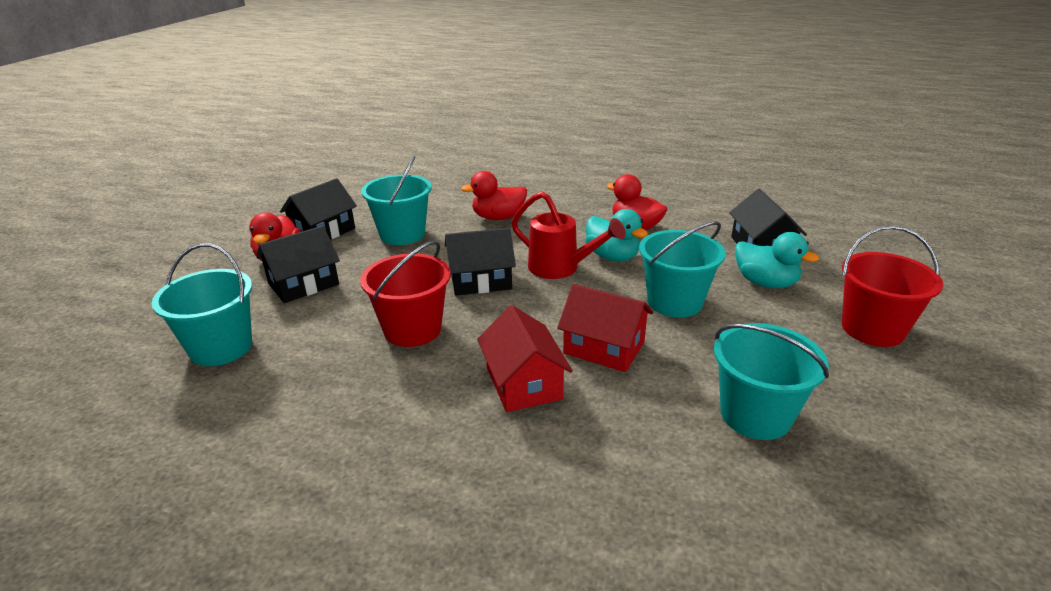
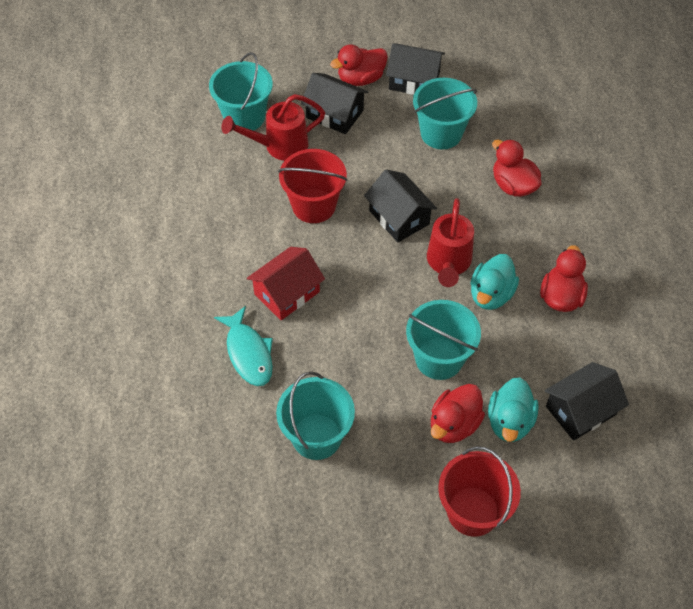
camera: 65 degrees right, 25 degrees up
(300, 332) = (279, 146): none -> red watering can
(599, 443) = (248, 353): none -> turquoise fish
(604, 348) = (350, 327): red house -> none
(761, 313) = (454, 424): none -> red duck

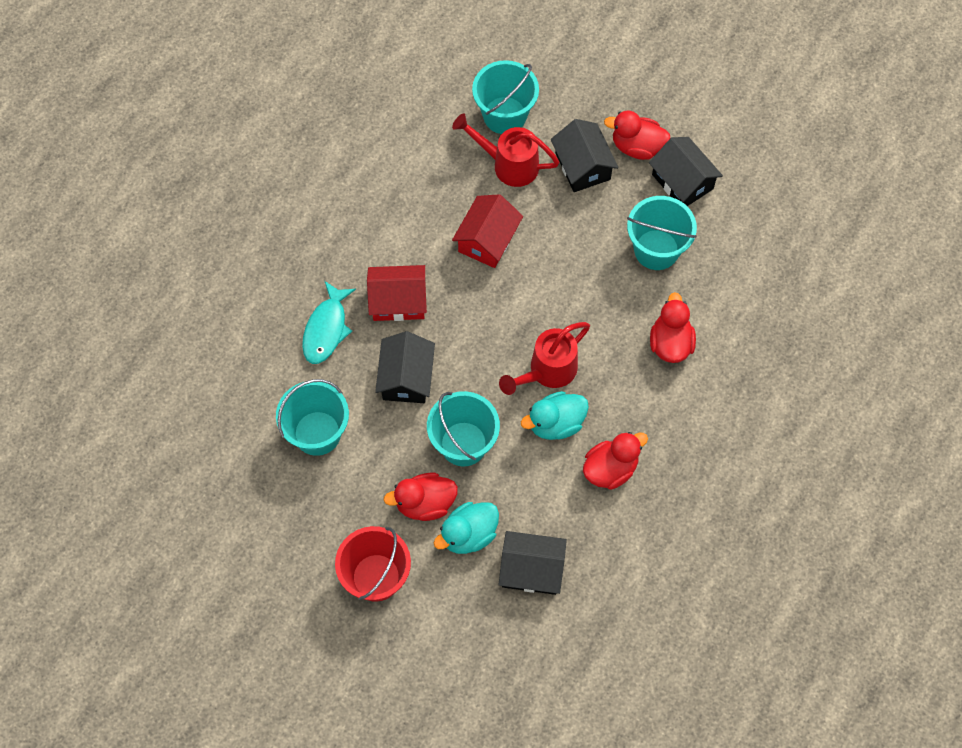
camera: 40 degrees right, 10 degrees up
(314, 205) = (487, 240): red bucket -> red house
(399, 217) = (546, 301): black house -> black house (406, 378)

